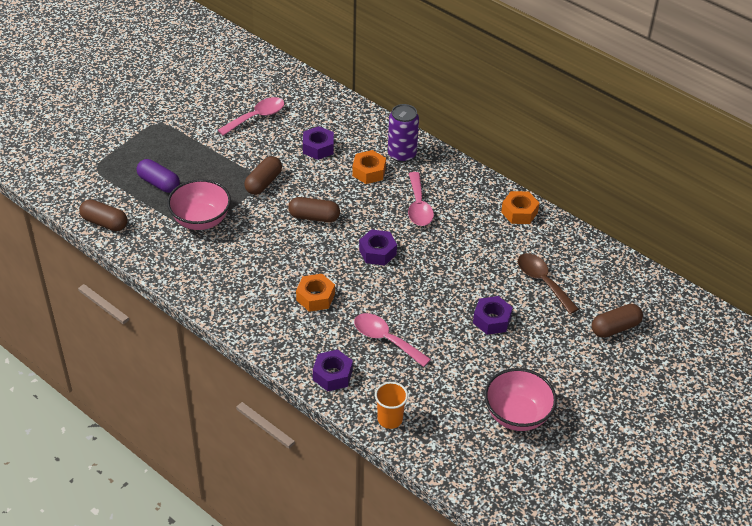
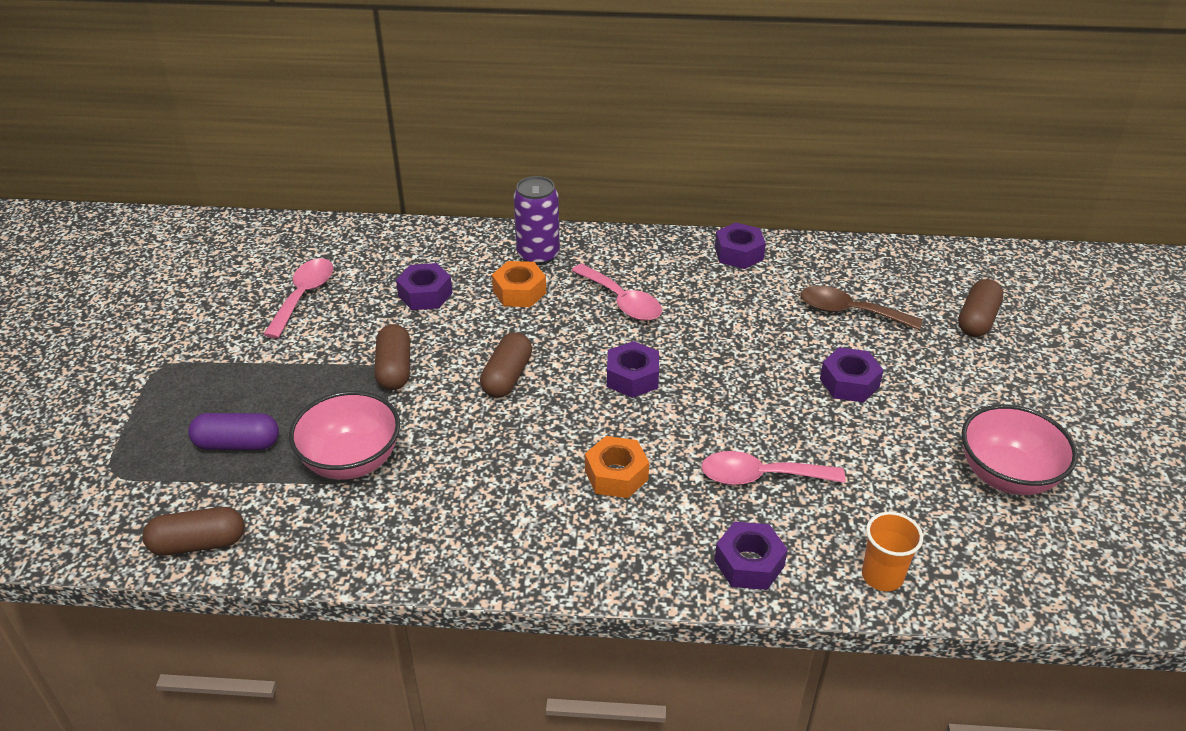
camera: 35 degrees left, 5 degrees down
(314, 217) = (507, 377): brown capsule -> brown capsule turned 45 degrees counterclockwise
(519, 212) = (739, 253): orange nut -> purple nut

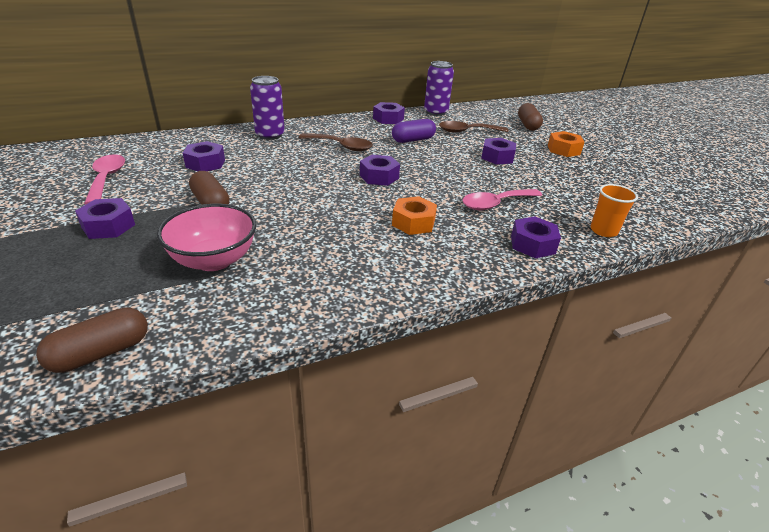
camera: 30 degrees left, 5 degrees down
(237, 444) = (100, 274): purple capsule -> purple capsule (413, 140)
(273, 376) = (108, 226): none -> purple nut
(507, 377) = (298, 191): brown capsule -> none
(519, 292) = (272, 152): orange nut -> orange nut (563, 150)
(622, 301) = (341, 146): pink spoon -> brown spoon
(833, 252) = (435, 112): none -> purple can
(1006, 475) = (608, 177): pink bowl -> none

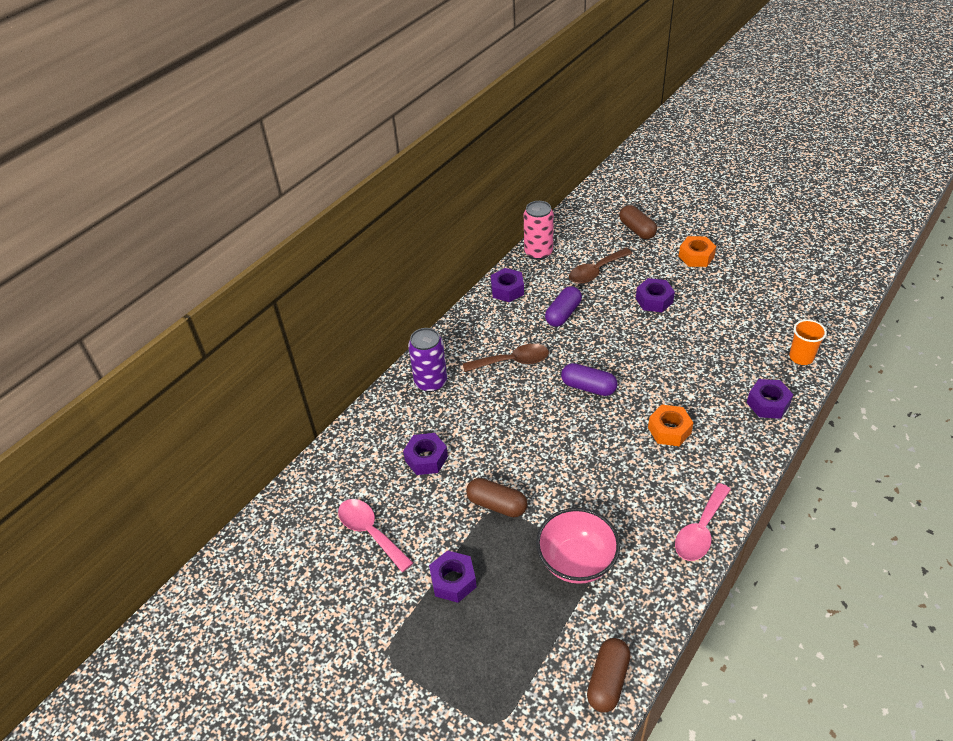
camera: 25 degrees left, 10 degrees up
(379, 176) = (588, 387): purple nut -> purple capsule
(435, 112) = (538, 252): purple can -> pink can
(495, 204) = (706, 369): pink spoon -> pink spoon (700, 530)

